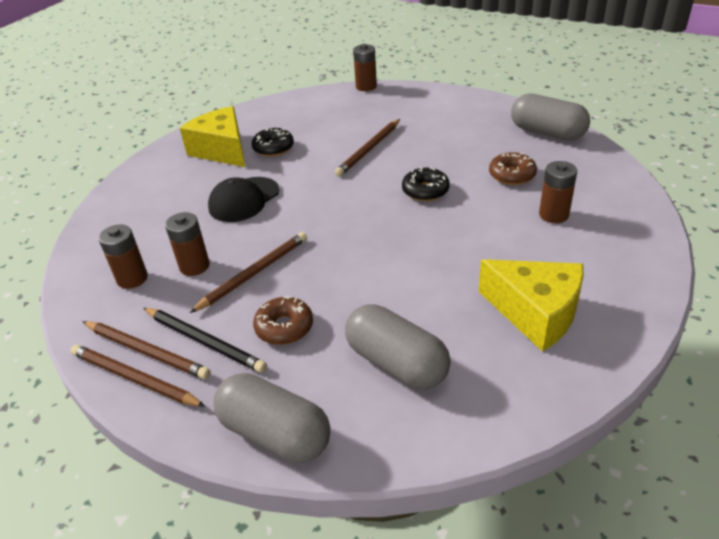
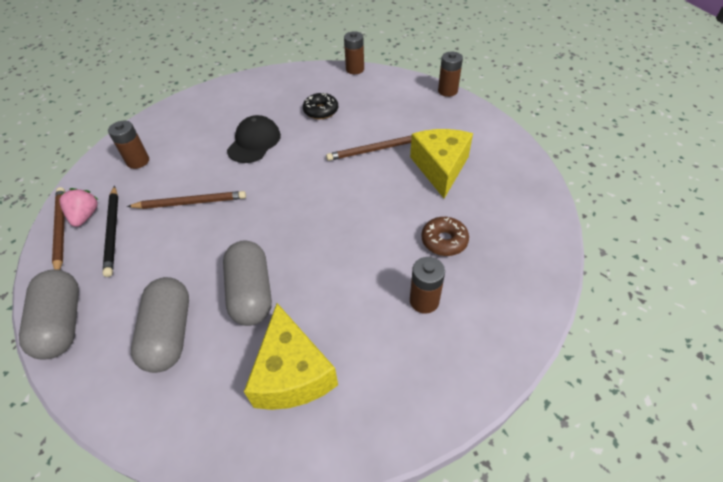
camera: 40 degrees right, 10 degrees up
(147, 351) = (85, 216): brown pencil -> pink strawberry
(194, 266) = (172, 174): brown battery -> brown battery (355, 69)
(222, 150) = (291, 95): yellow cheese -> yellow cheese (440, 168)
(244, 200) = (254, 142): black cap -> black cap turned 120 degrees clockwise
(284, 327) = (155, 254): brown donut -> none
(425, 191) = (364, 211): black donut -> none
(547, 132) = (530, 219): grey capsule -> grey capsule (251, 293)

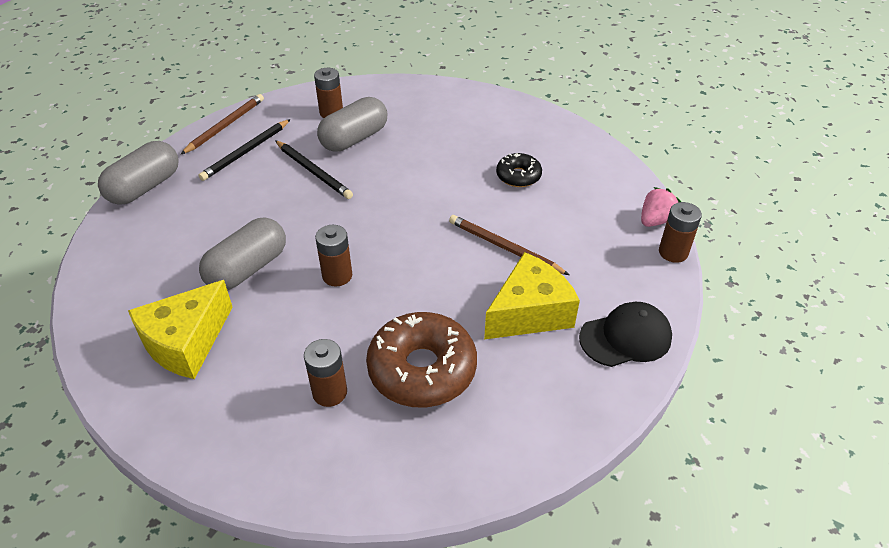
camera: 50 degrees right, 5 degrees down
(85, 216) = (248, 128): pink strawberry -> pink strawberry (655, 220)
(170, 333) = (175, 247): grey capsule -> grey capsule (354, 139)
(190, 202) = (313, 171): brown pencil -> black pencil
(254, 142) = (424, 161): black cap -> black cap (626, 337)
(355, 69) = (616, 161): brown battery -> brown battery (337, 276)
(444, 241) = (422, 369): brown donut -> brown donut, size x1.85

